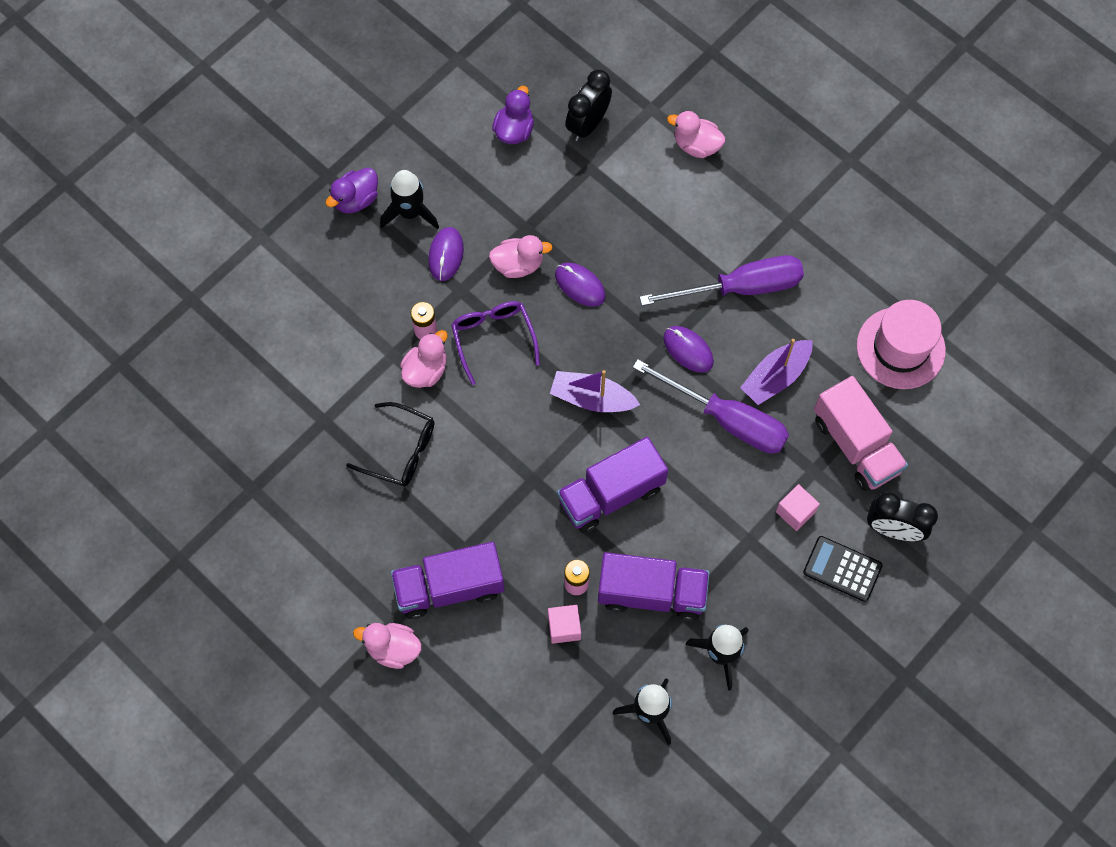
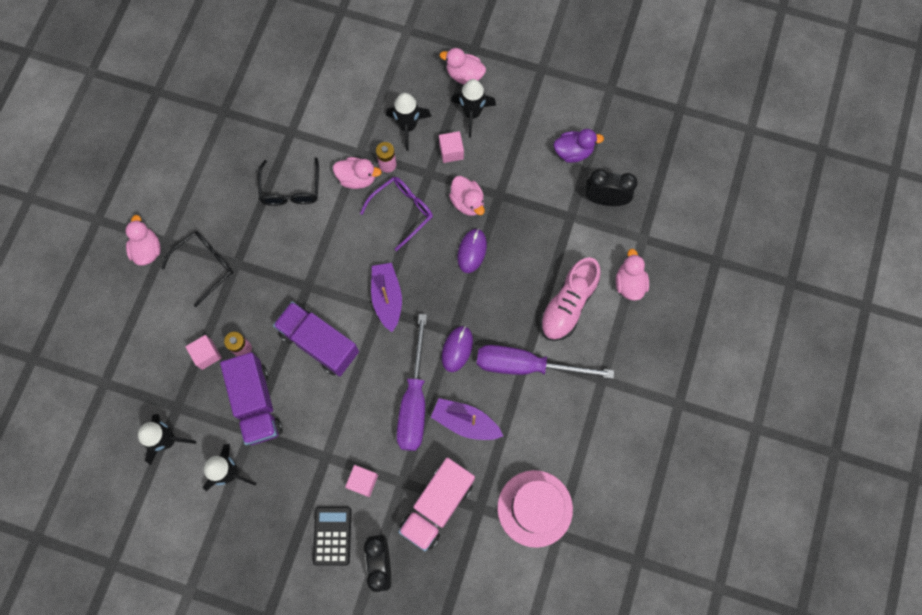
camera: 65 degrees right, 5 degrees up
(356, 200) = (464, 75): purple duck -> pink duck
(389, 288) = (408, 126): none -> black rocket
(446, 255) = (451, 151): purple mouse -> pink cube
(449, 587) = (205, 266): purple truck -> black glasses
(691, 216) = (568, 305): none -> pink shoe
(740, 288) = (526, 365): purple screwdriver -> purple screwdriver turned 135 degrees clockwise

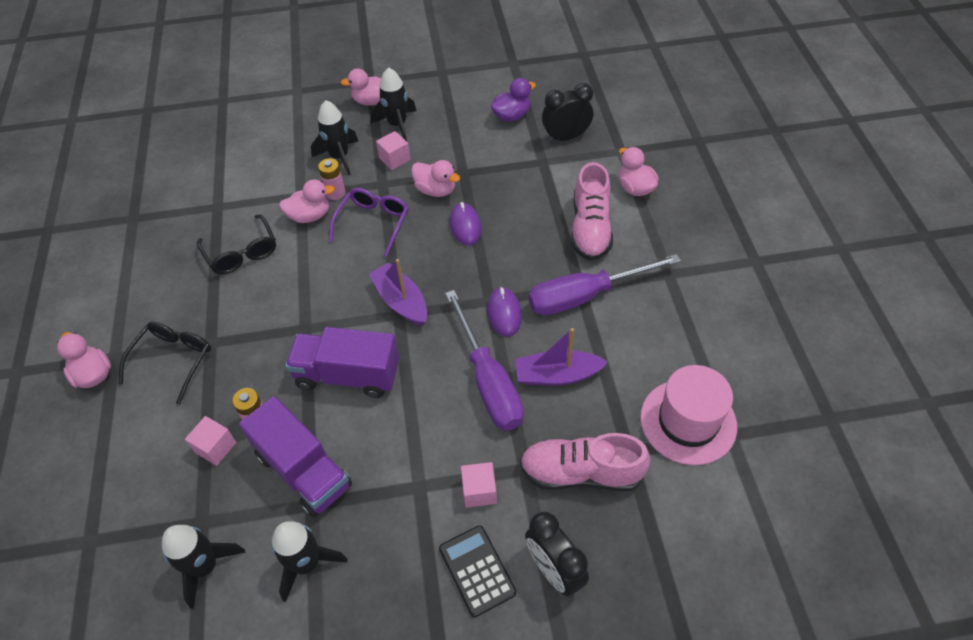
camera: 25 degrees left, 20 degrees down
(437, 505) = (580, 473): pink truck -> pink shoe

